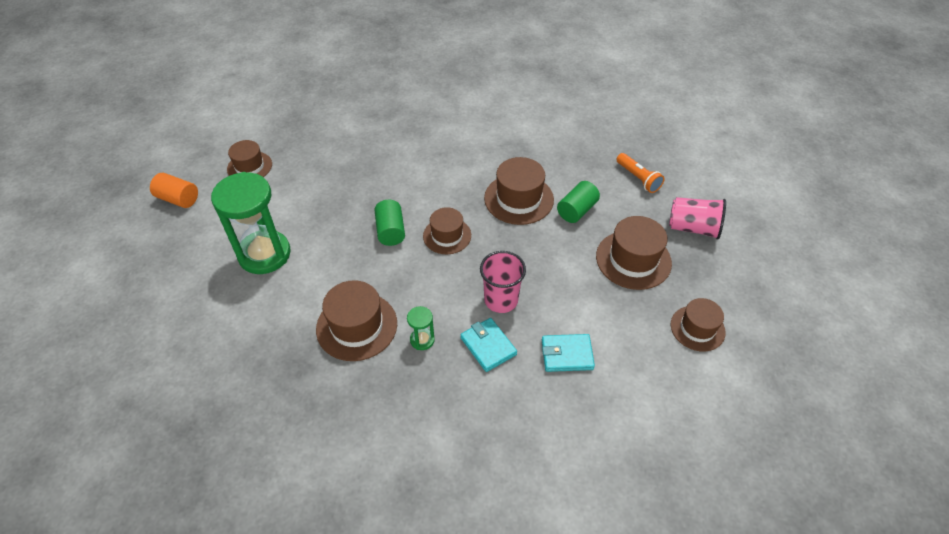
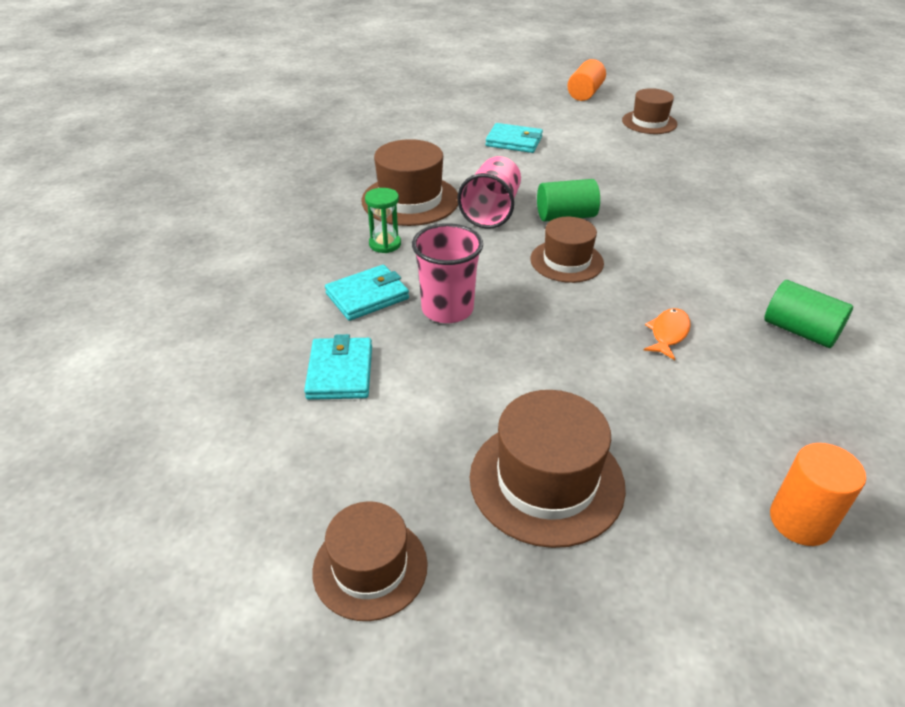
camera: 90 degrees right, 10 degrees down
(264, 254) = (514, 141): green hourglass -> turquoise wallet
(519, 199) = (668, 334): brown hat -> orange fish
(577, 210) = (662, 407): green cylinder -> green cylinder (800, 331)
(638, 178) = (800, 521): orange flashlight -> orange cylinder
(693, 228) = (664, 614): pink cup -> pink cup (491, 211)

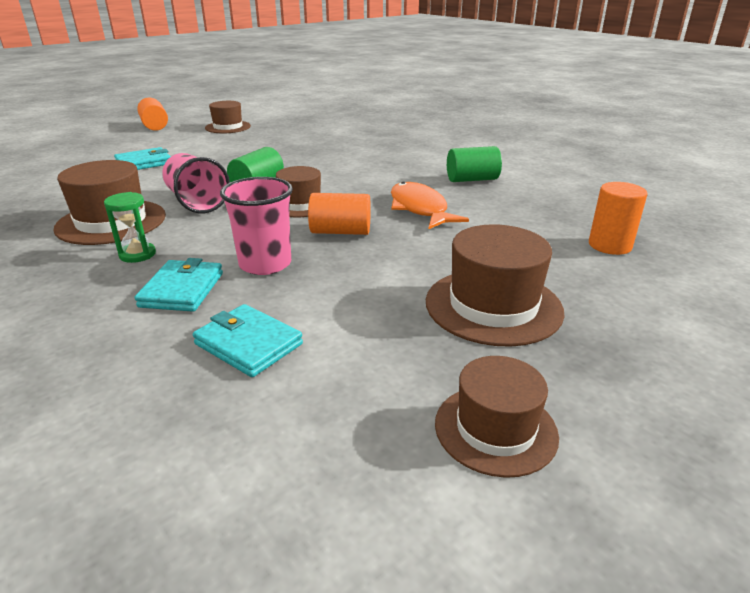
camera: 50 degrees left, 10 degrees down
(551, 314) = (340, 232): none -> orange cylinder
(668, 334) = (420, 209): orange fish -> orange fish, size x1.74

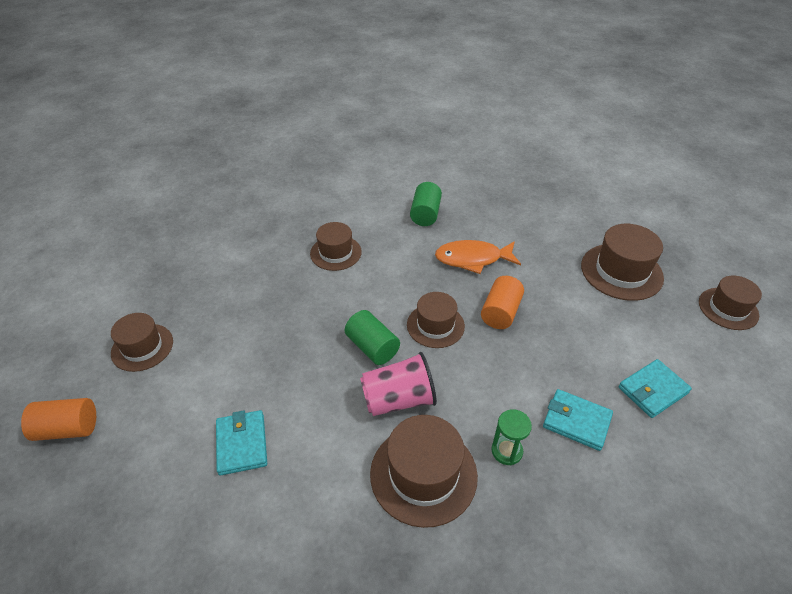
camera: 70 degrees left, 15 degrees up
(265, 264) = (545, 366): pink cup -> none
(372, 156) = (336, 253): none -> brown hat
(609, 245) = (558, 199): orange cylinder -> none

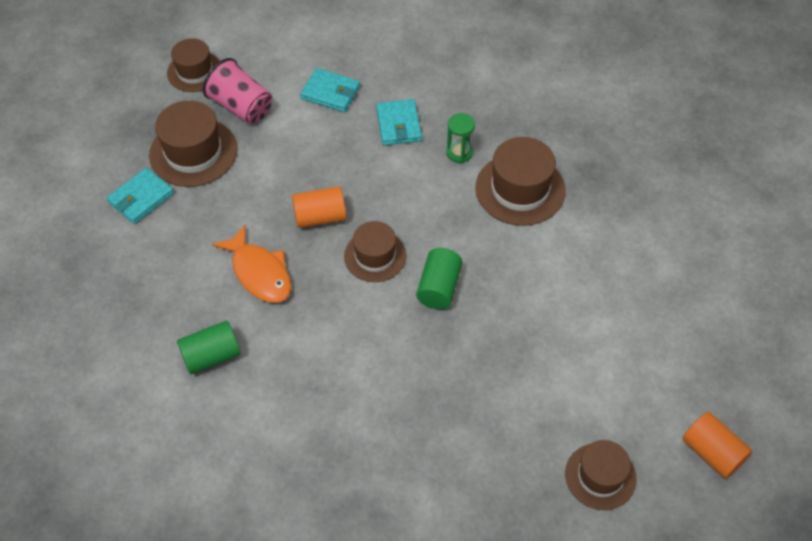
camera: 125 degrees left, 10 degrees up
(242, 444) = (603, 314): turquoise wallet -> turquoise wallet (141, 198)
(336, 253) = (342, 402): brown hat -> none
(398, 399) = (474, 238): pink cup -> pink cup (241, 107)

